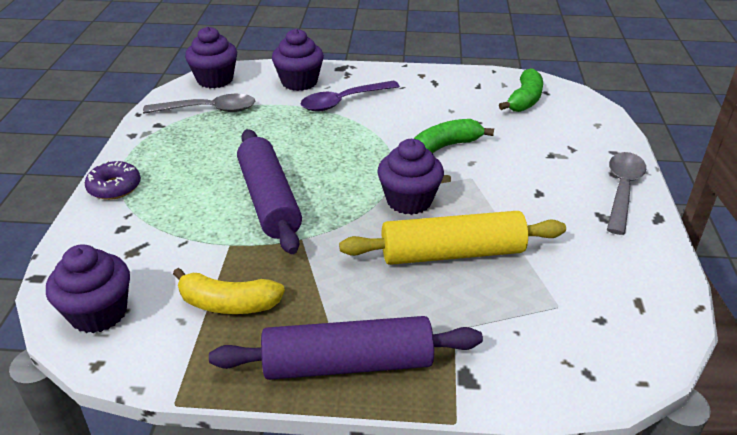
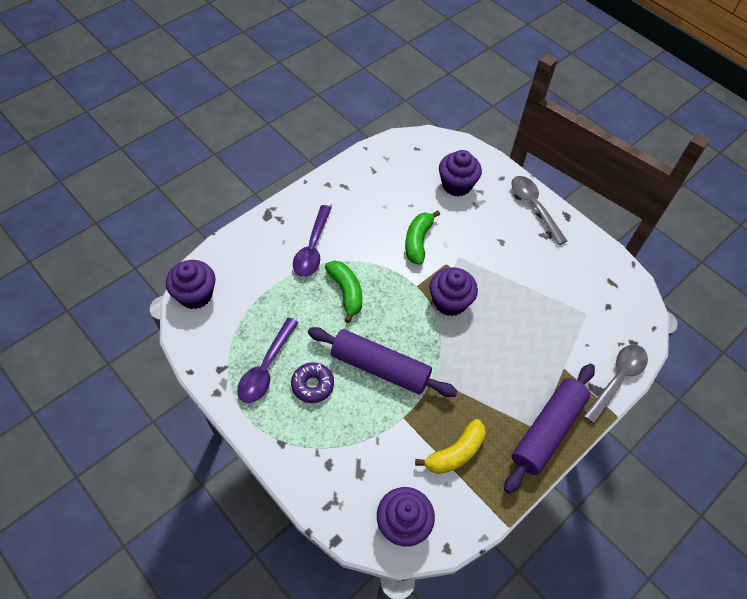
camera: 50 degrees left, 20 degrees up
(114, 187) = (276, 442): purple donut -> purple donut (312, 385)
(187, 143) = (266, 367): none -> purple spoon
(208, 110) = (235, 327): grey spoon -> grey spoon (617, 379)
(299, 82) = (258, 251): purple cupcake -> purple cupcake (456, 185)
(452, 253) = (511, 321): yellow rolling pin -> none
(524, 100) = (413, 165): green banana -> green banana (346, 292)

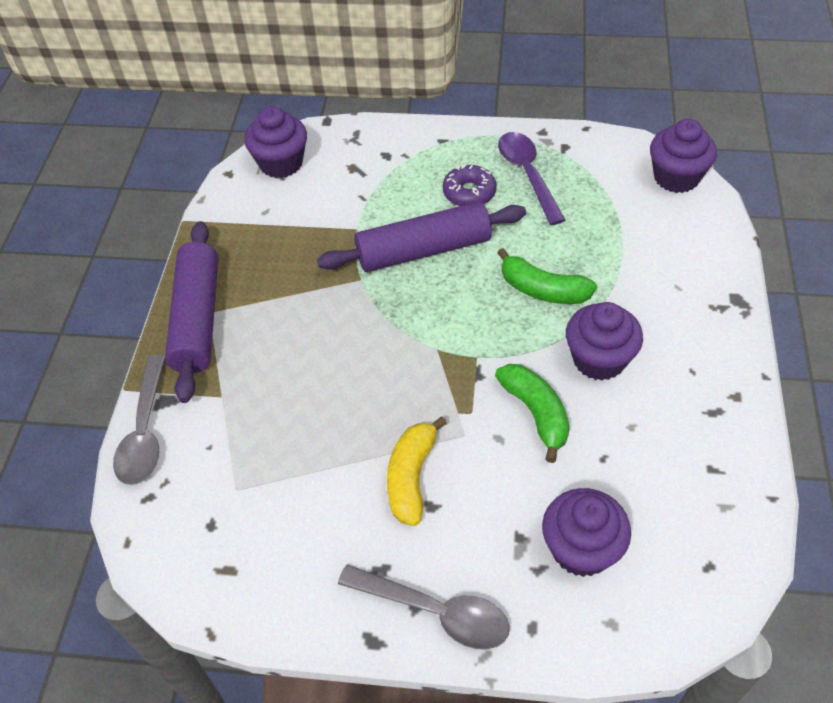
camera: 145 degrees right, 5 degrees down
(312, 248) = (639, 305): purple spoon -> none
(450, 302) = (419, 369): purple cupcake -> purple cupcake (599, 359)
(455, 453) = (279, 237): yellow banana -> yellow banana (411, 477)

